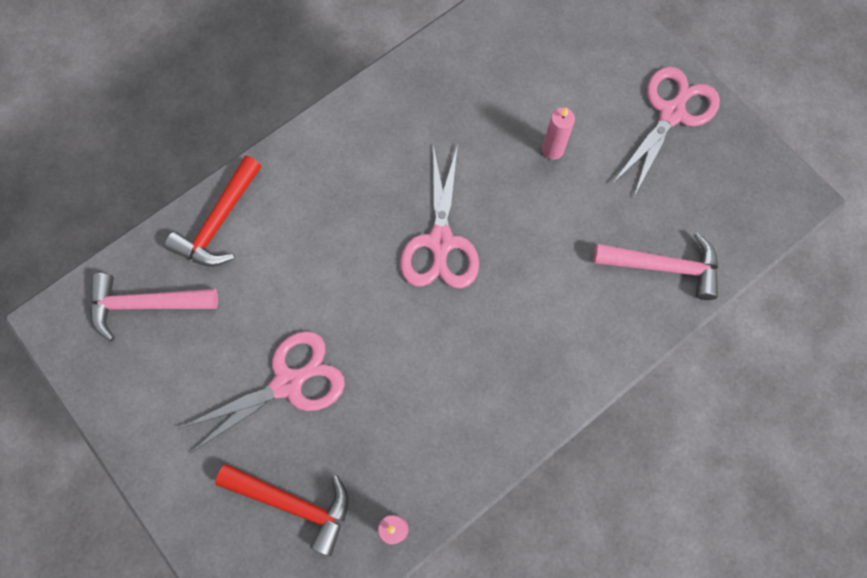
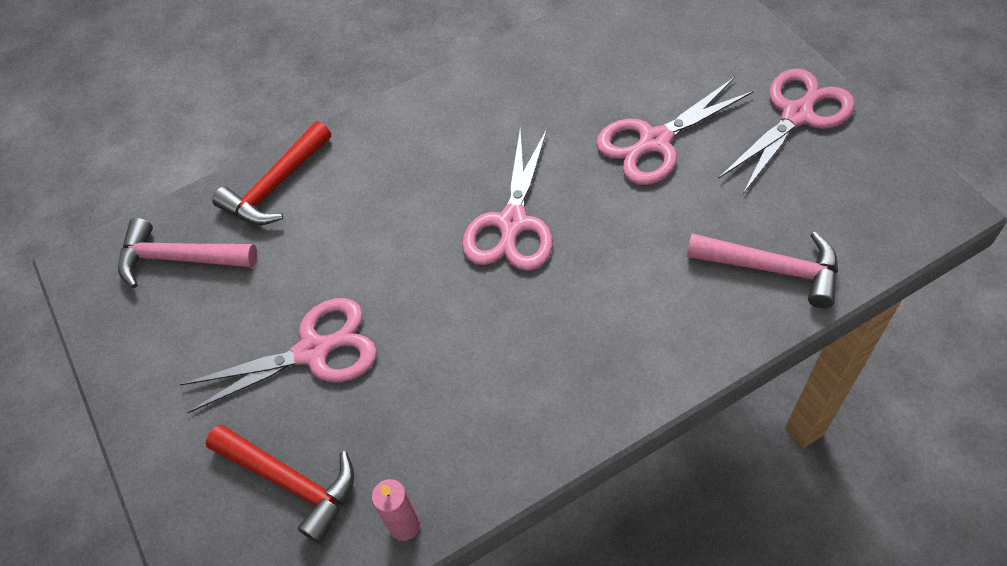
camera: 15 degrees right, 15 degrees down
(552, 150) = (654, 142): pink candle -> pink scissors

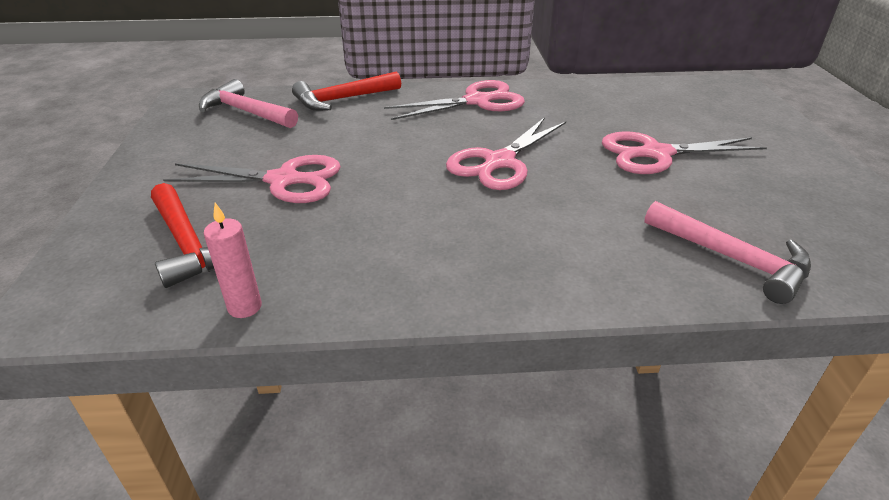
camera: 20 degrees right, 20 degrees down
(797, 115) = (805, 173): pink scissors -> pink scissors (477, 101)

